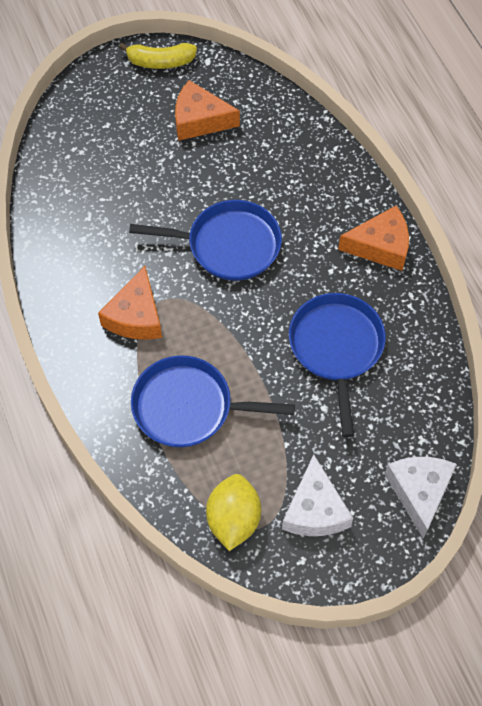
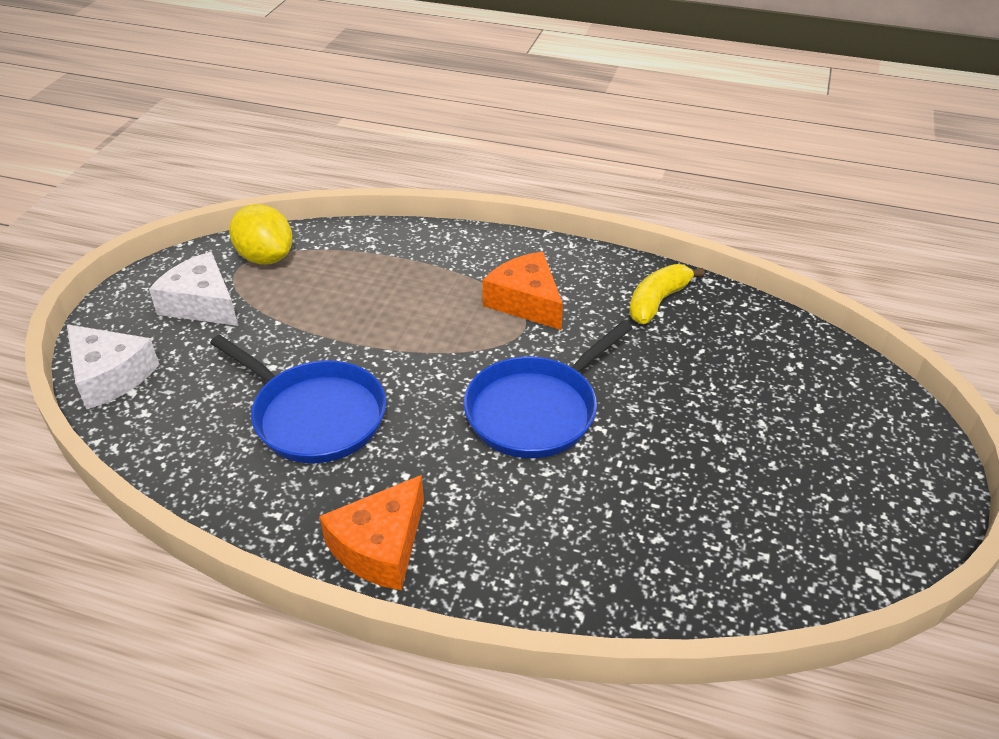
camera: 130 degrees right, 20 degrees down
(160, 62) = (906, 518): yellow banana -> yellow banana (657, 301)
(188, 407) = (393, 285): blue pan -> none
(200, 120) = (757, 496): orange cheese -> none

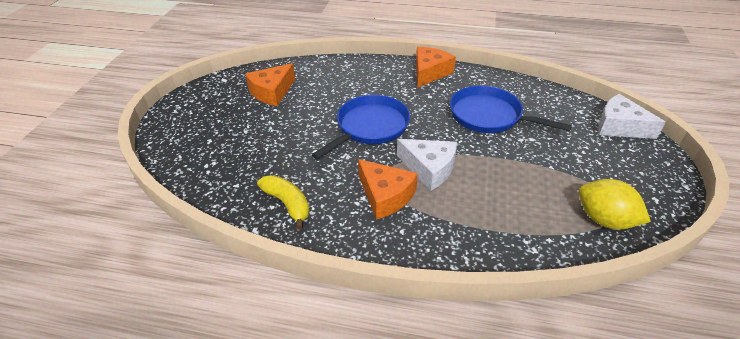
camera: 175 degrees right, 0 degrees up
(202, 304) = (613, 175): white cheese -> white cheese (429, 168)
(657, 301) = (288, 204): yellow banana -> yellow banana turned 75 degrees counterclockwise
(742, 517) = (272, 92): none -> orange cheese

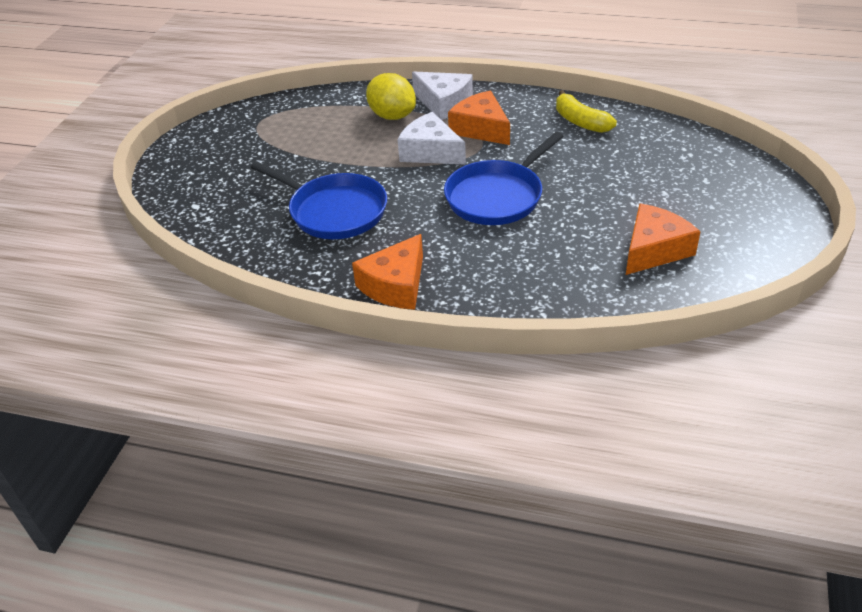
camera: 175 degrees left, 0 degrees up
(604, 220) = (278, 114): yellow lemon -> yellow lemon (392, 116)
(619, 126) = (177, 197): white cheese -> white cheese (444, 103)

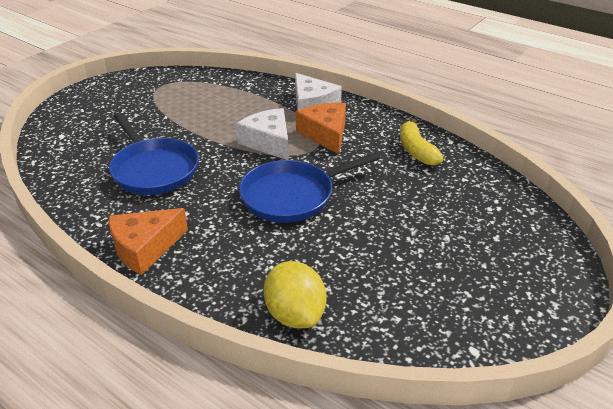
camera: 20 degrees right, 5 degrees down
(392, 116) = (263, 105): yellow lemon -> yellow lemon (295, 314)
(654, 250) = (395, 290): orange cheese -> none

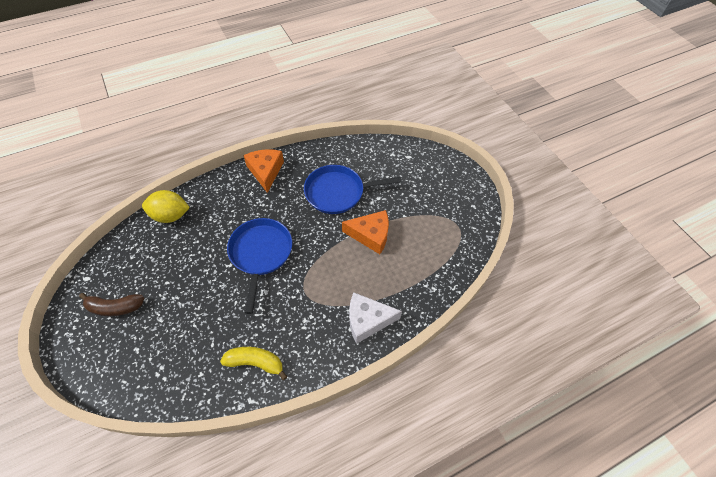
camera: 115 degrees right, 20 degrees up
(268, 142) = (331, 266): white cheese -> none
(325, 134) = (318, 308): orange cheese -> orange cheese (370, 235)
(476, 287) = (115, 307): none -> brown banana

